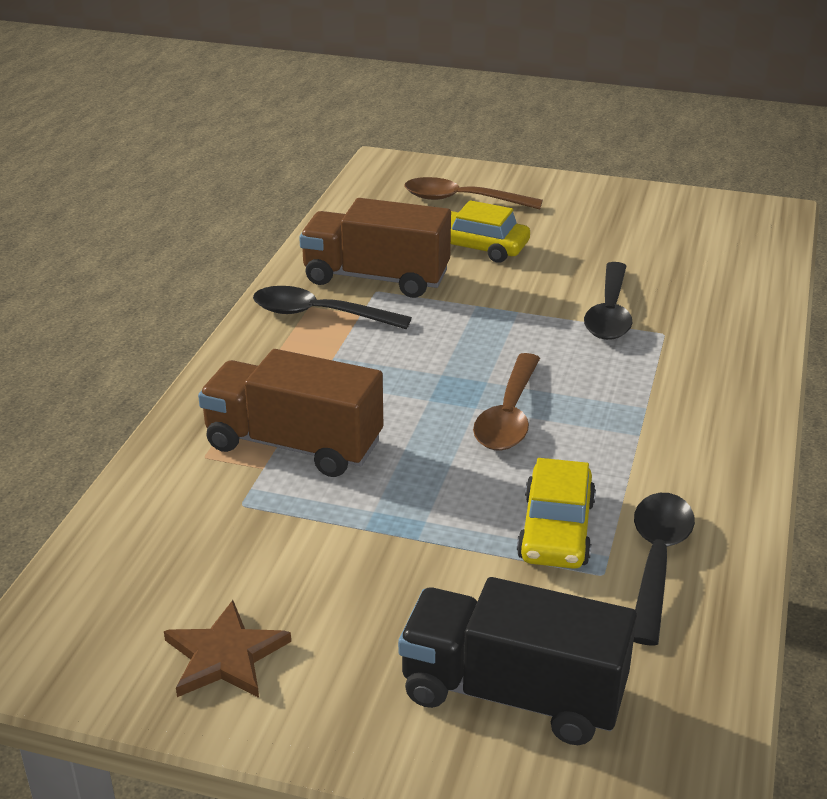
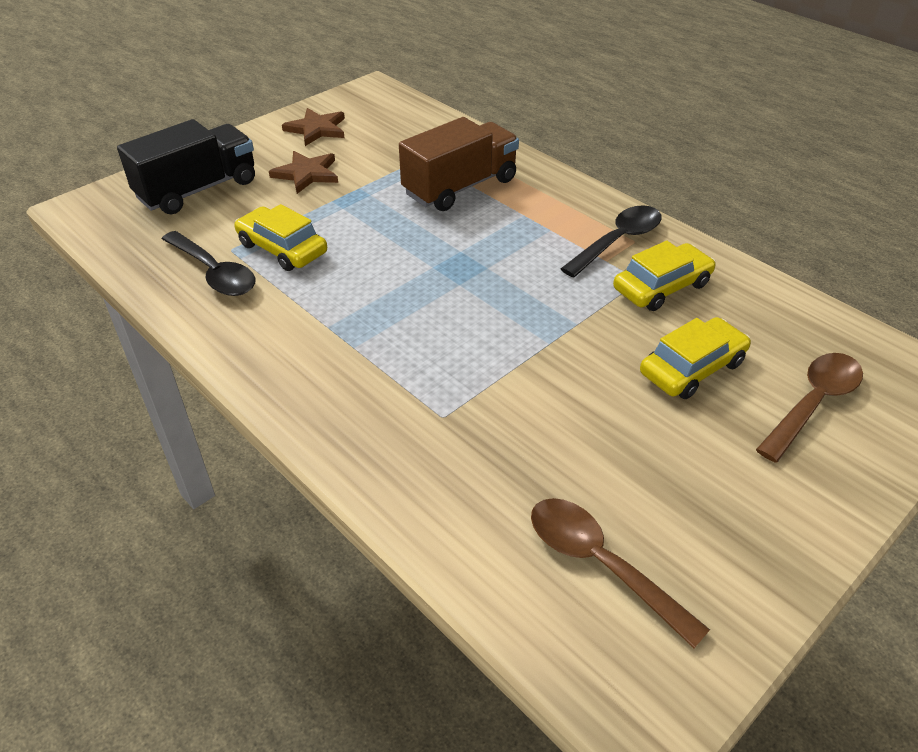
camera: 120 degrees right, 10 degrees up
(371, 596) = (307, 174): none -> brown star
(376, 278) = (662, 287): brown truck -> yellow car
(509, 415) = (409, 277): brown spoon -> brown spoon (600, 564)
(609, 313) = (504, 399): black spoon -> none

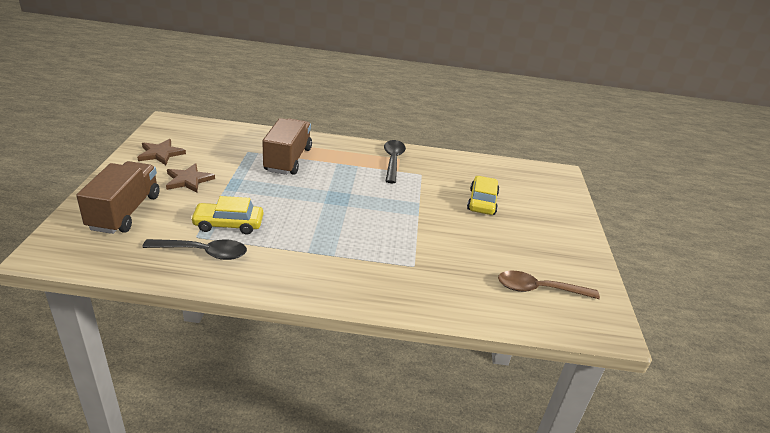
camera: 45 degrees left, 10 degrees down
(198, 190) = (125, 212): black truck -> brown truck
(662, 287) = (433, 174): yellow car -> none
(813, 403) = (534, 197): brown spoon -> none

